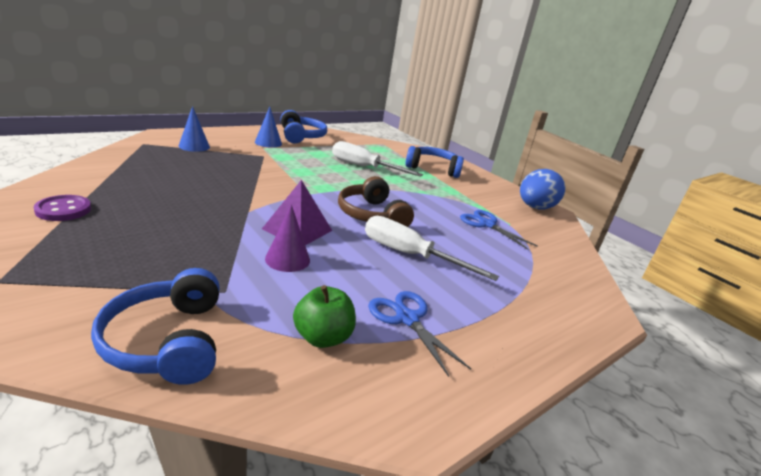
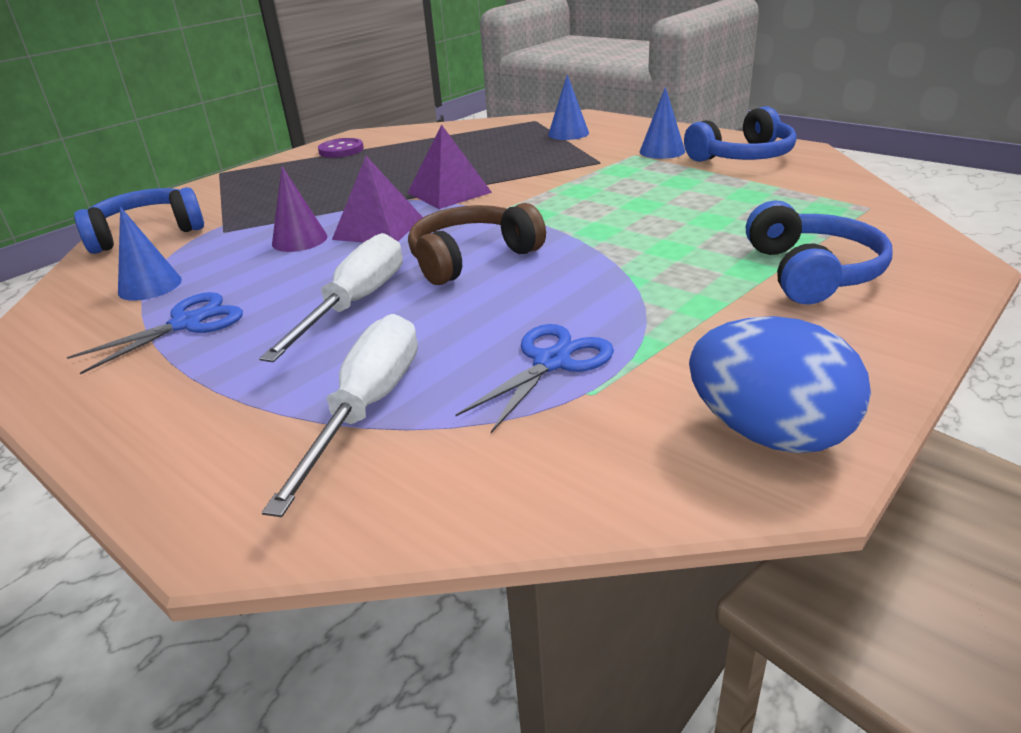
camera: 85 degrees right, 5 degrees up
(257, 198) = (449, 192): none -> purple pyramid
(323, 337) = (150, 286): green apple -> blue cone
(364, 167) = (680, 218): white screwdriver -> white screwdriver (367, 407)

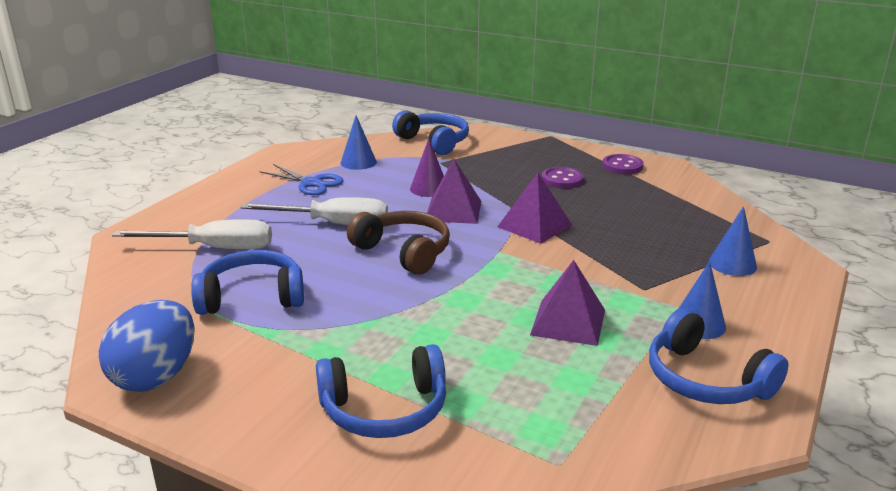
camera: 75 degrees right, 5 degrees down
(347, 175) = (562, 180): none -> purple button
(552, 362) = (252, 297): blue scissors -> blue headphones
(652, 191) = (568, 322): none -> purple pyramid

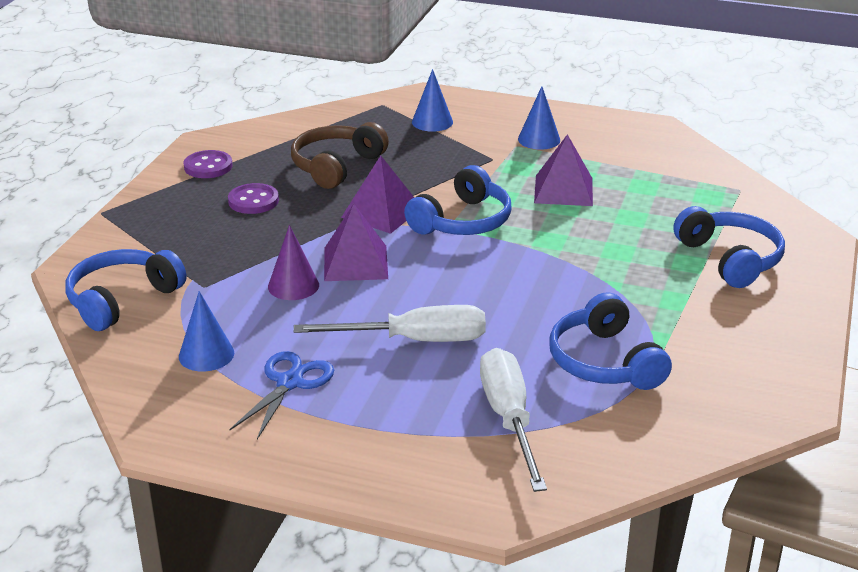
camera: 100 degrees left, 5 degrees up
(156, 376) = (766, 384): blue egg -> none
(333, 224) = (414, 340): white screwdriver -> white screwdriver turned 90 degrees clockwise
(404, 252) = (469, 283): brown headphones -> brown headphones (336, 166)
(706, 379) = (613, 140): blue headphones -> blue headphones (462, 221)

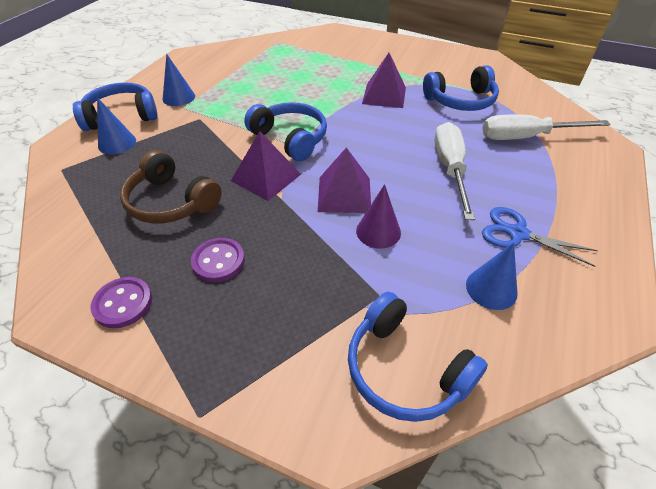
camera: 85 degrees left, 15 degrees up
(563, 190) = (258, 95): purple pyramid -> purple pyramid (384, 95)
(730, 259) = (353, 54): blue headphones -> blue headphones (121, 116)

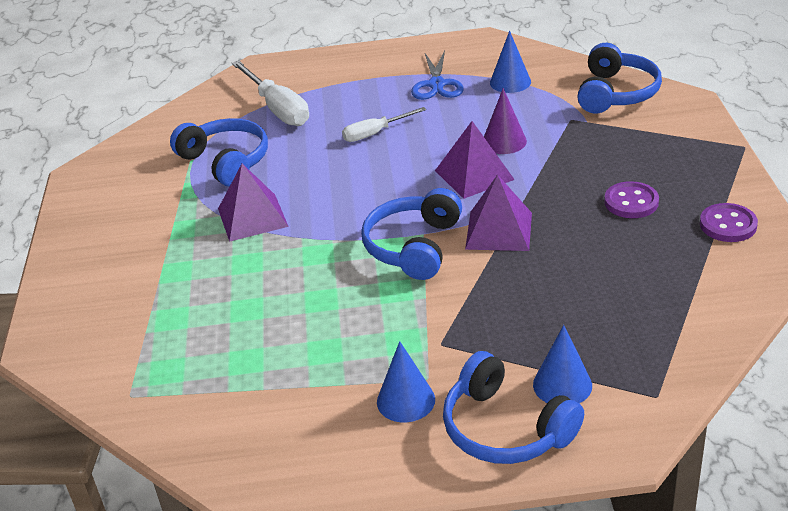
camera: 115 degrees left, 10 degrees down
(171, 202) = (601, 271): brown headphones -> none
(450, 169) = (375, 133): white screwdriver -> white screwdriver, size x0.60

